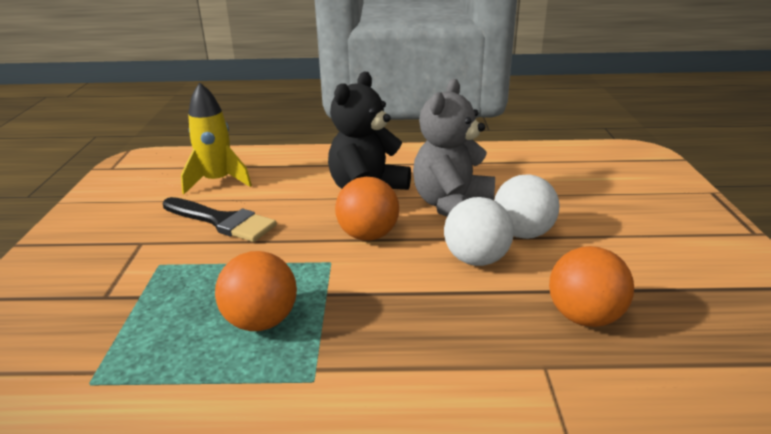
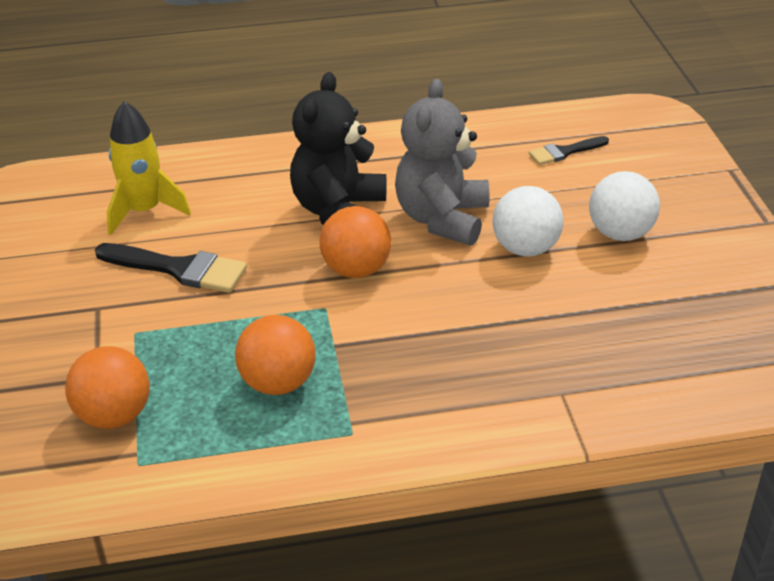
camera: 10 degrees left, 10 degrees up
(476, 259) = (481, 287): white ball -> white ball (620, 233)
(564, 170) = (564, 152): none -> black brush
(584, 317) = (594, 339): orange ball -> orange ball (114, 415)

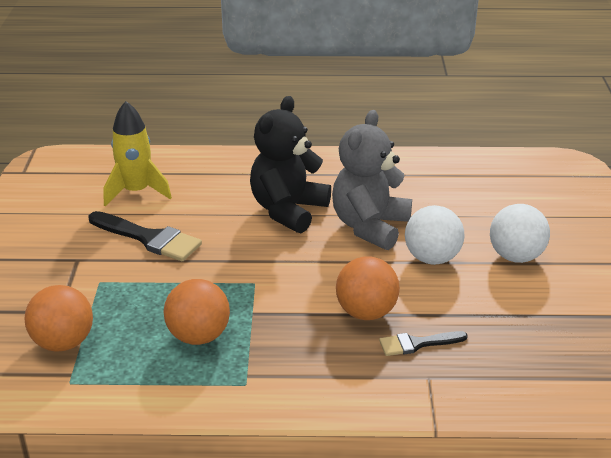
camera: 10 degrees right, 5 degrees down
(356, 269) = (288, 257): orange ball -> orange ball (366, 312)
(564, 152) = (487, 186): black brush -> black brush (417, 344)

